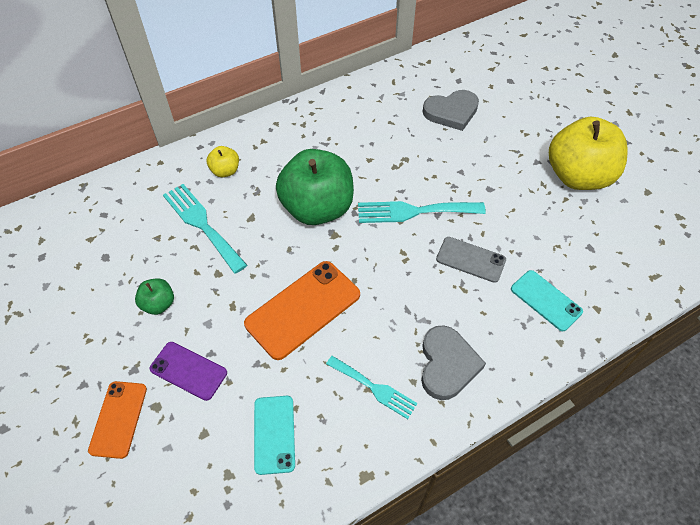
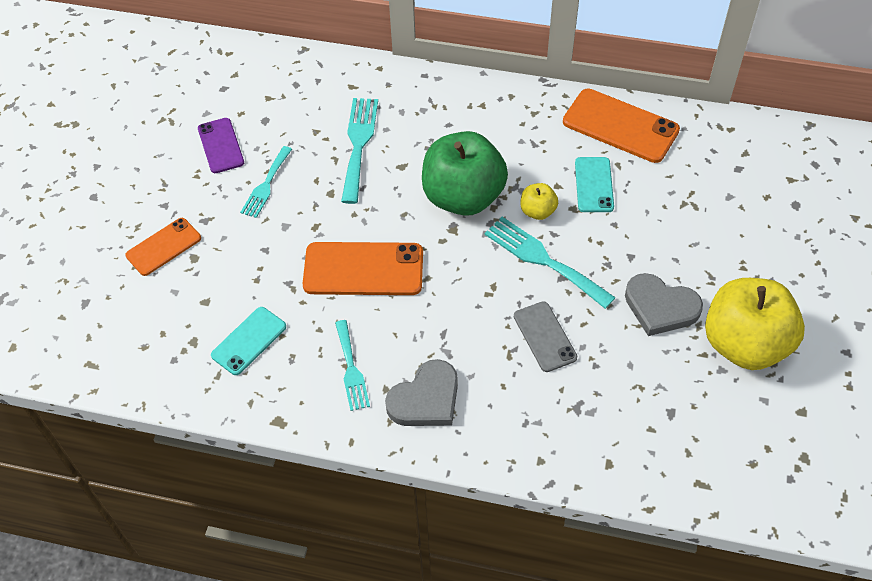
camera: 45 degrees right, 0 degrees up
(158, 304) = (266, 185): green apple -> turquoise fork
(188, 370) = (238, 250): purple phone -> purple phone (221, 145)
(225, 171) = (422, 111): yellow apple -> yellow apple (537, 211)
(366, 98) = (620, 126): none -> orange phone
(451, 112) = (691, 195): grey heart -> grey heart (660, 307)
(545, 300) = (570, 420): turquoise phone -> turquoise phone (594, 185)

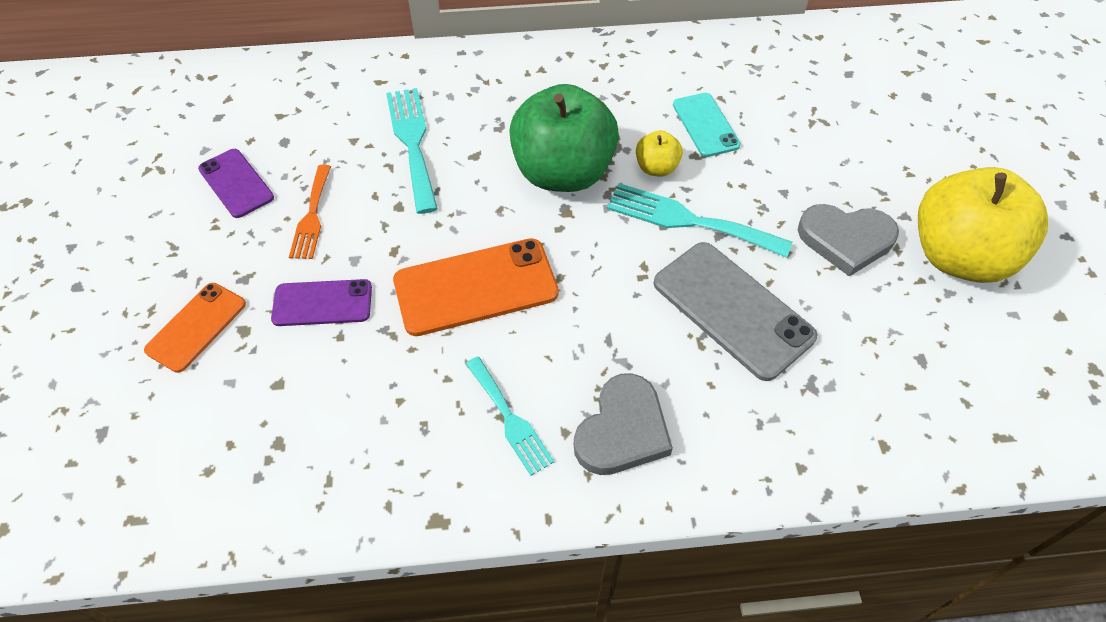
camera: 20 degrees left, 0 degrees up
(249, 341) = (356, 420): turquoise phone -> none
(252, 252) = (322, 303): none -> purple phone
(266, 185) = (312, 216): turquoise fork -> orange fork
(544, 337) = (732, 310): grey phone -> grey phone, size x1.64
(620, 126) = (704, 58): orange phone -> none

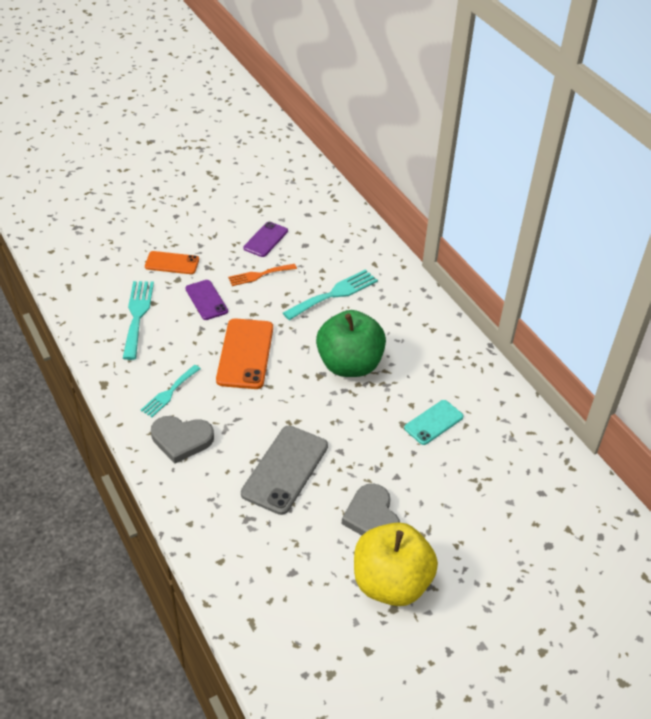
camera: 65 degrees right, 10 degrees down
(476, 287) = (245, 354): orange phone -> orange phone turned 45 degrees clockwise
(656, 168) = (379, 407): yellow apple -> none
(688, 220) = (344, 433): turquoise fork -> turquoise fork (137, 315)

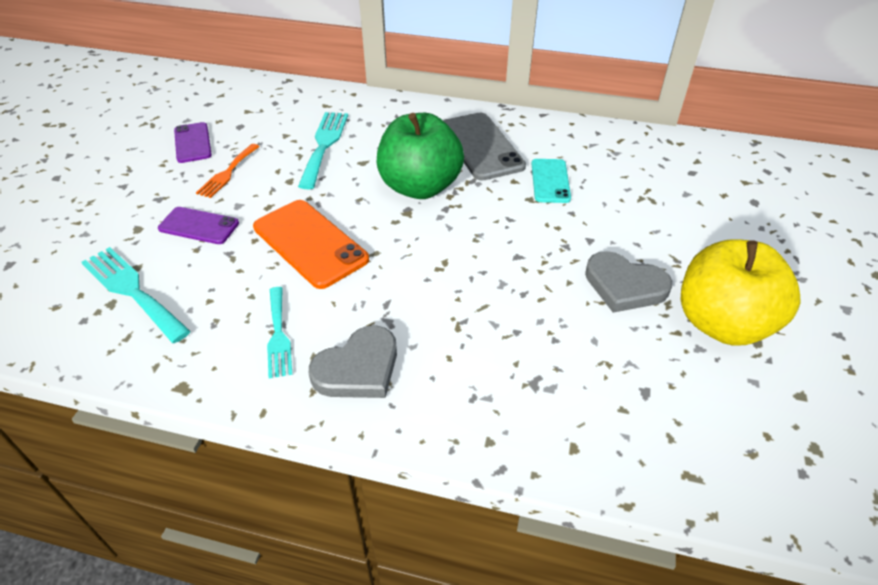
camera: 45 degrees left, 0 degrees up
(172, 263) = (109, 219): orange phone -> none
(285, 469) = (498, 310): grey phone -> grey phone (480, 146)

